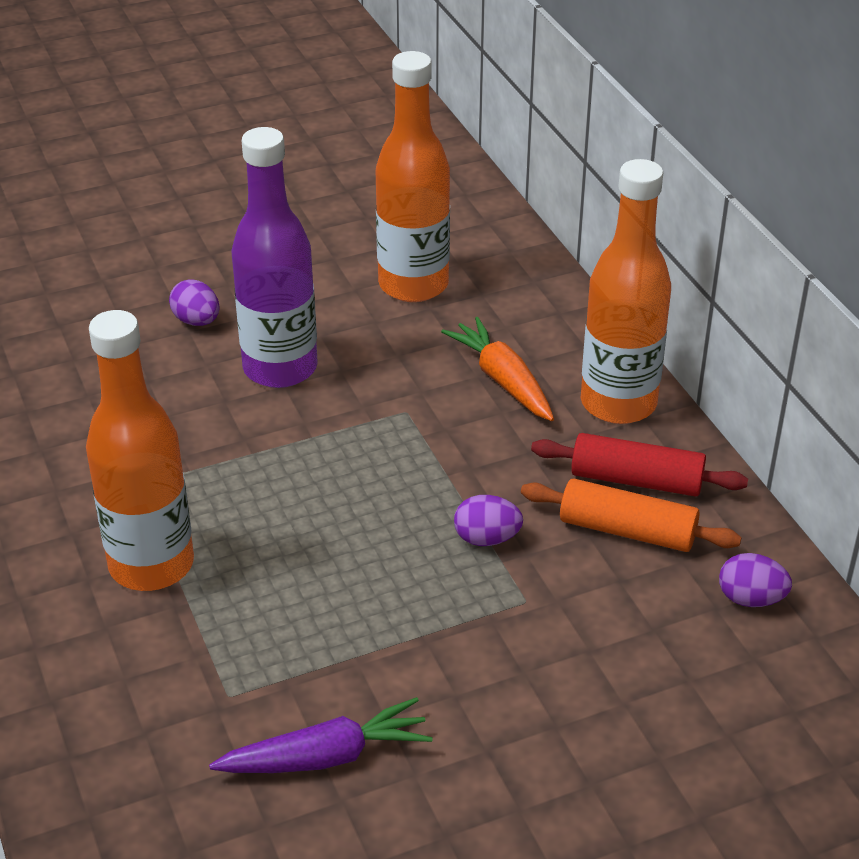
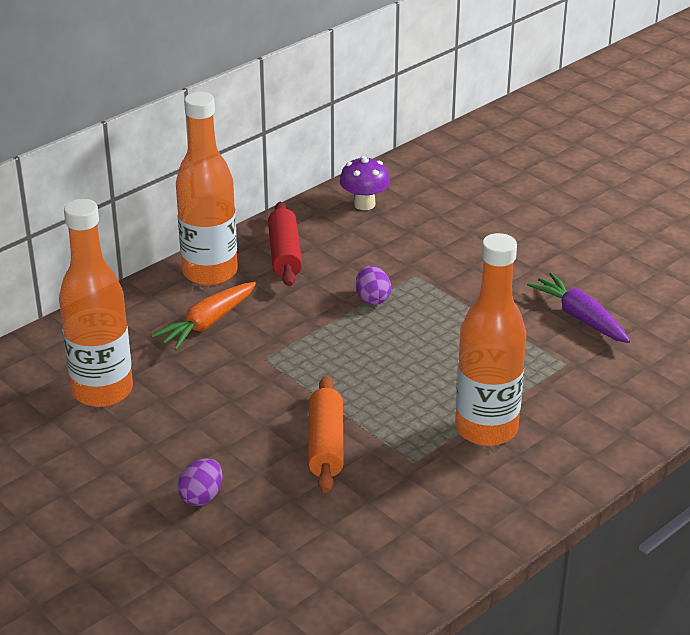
camera: 110 degrees left, 5 degrees down
(280, 368) = (243, 431): purple bottle -> none
(627, 531) = (333, 250): orange rolling pin -> orange rolling pin (326, 444)
(750, 599) = (364, 204): purple egg -> purple mushroom

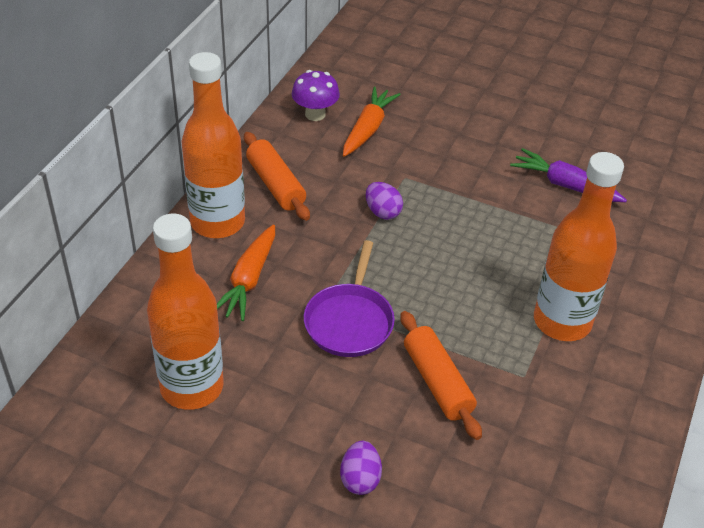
camera: 25 degrees left, 10 degrees up
(277, 377) = (349, 321): none -> purple pan
(285, 254) = (276, 185): red rolling pin -> orange rolling pin
(408, 227) = (368, 129): none -> orange carrot

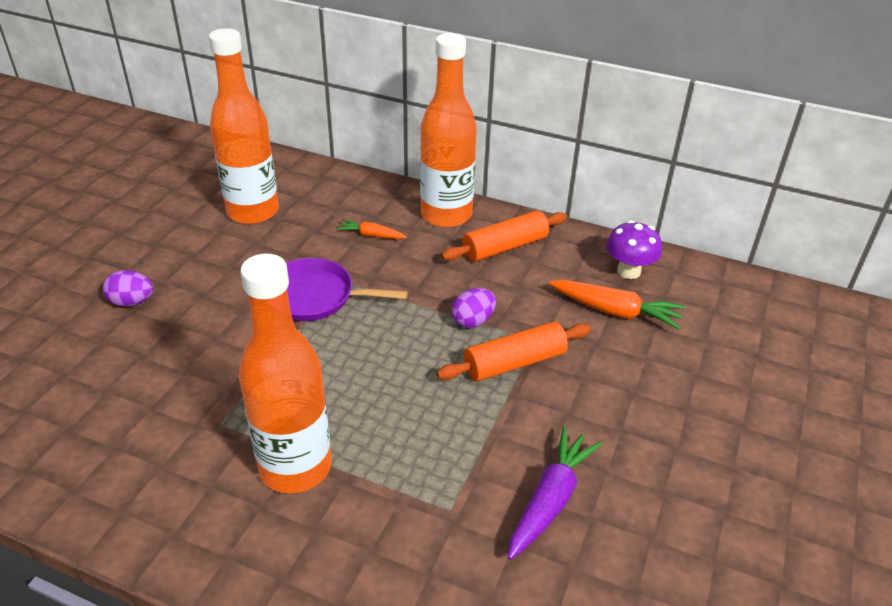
camera: 90 degrees right, 5 degrees down
(249, 280) = (371, 235): orange carrot -> orange carrot, size x0.58
(437, 382) = (227, 355): orange rolling pin -> orange rolling pin (514, 363)

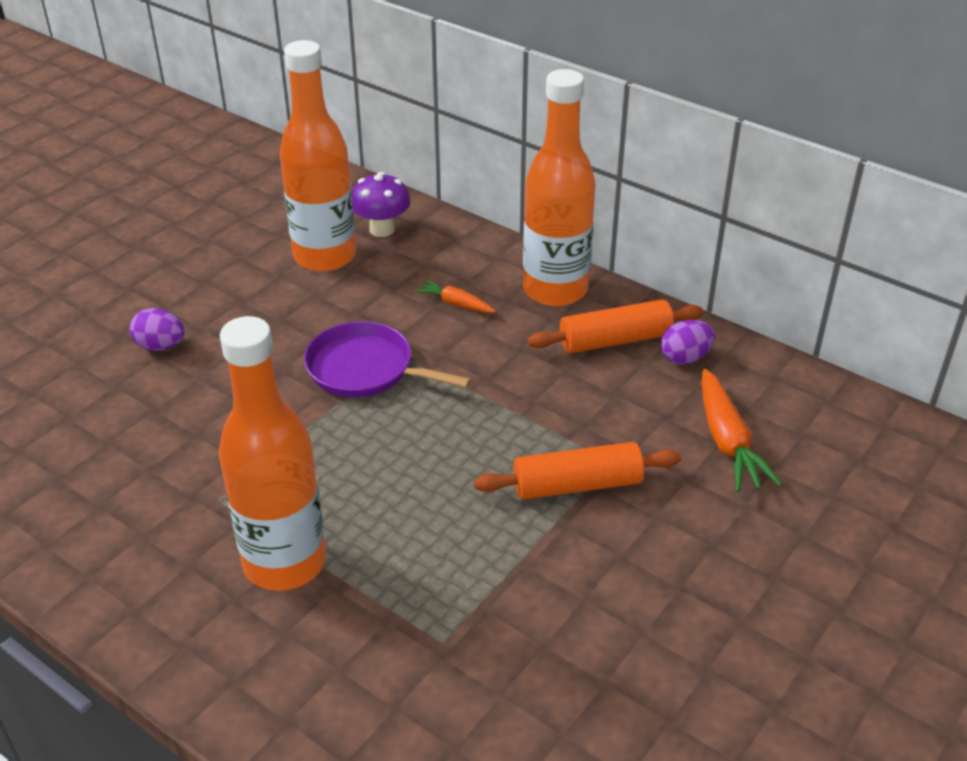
camera: 15 degrees right, 0 degrees up
(473, 321) = (543, 426): purple egg -> purple egg (685, 358)
(550, 499) = (563, 653): purple carrot -> none
(615, 311) = (727, 441): orange carrot -> orange carrot turned 45 degrees clockwise
(628, 271) = (764, 393): purple mushroom -> purple mushroom (382, 229)

